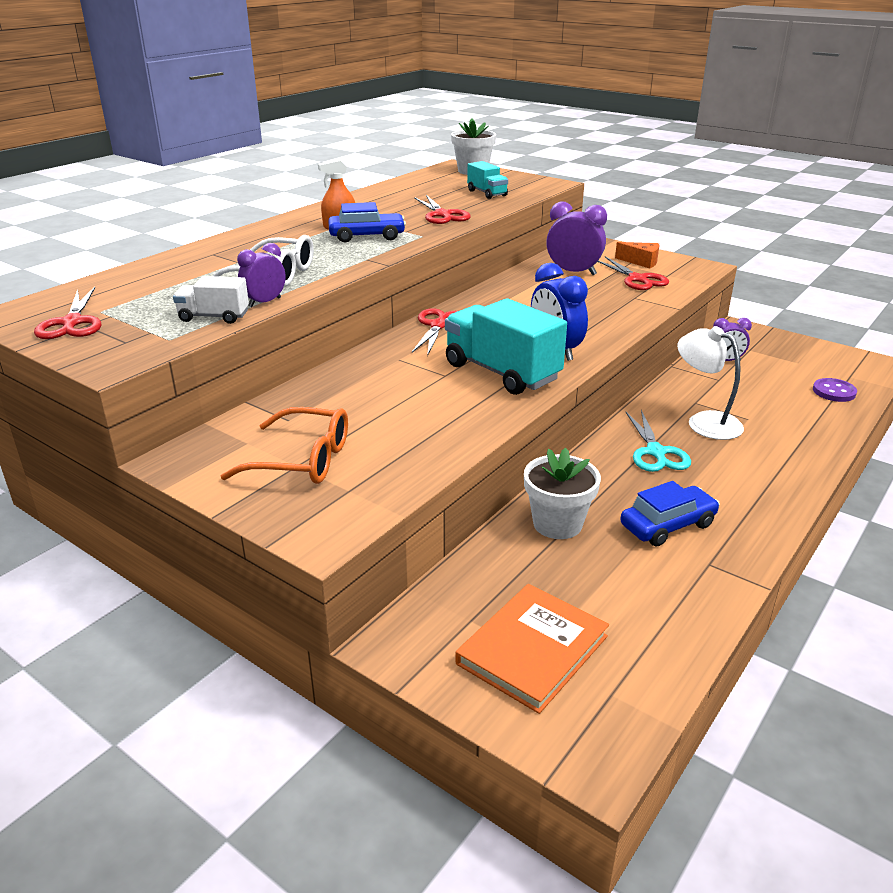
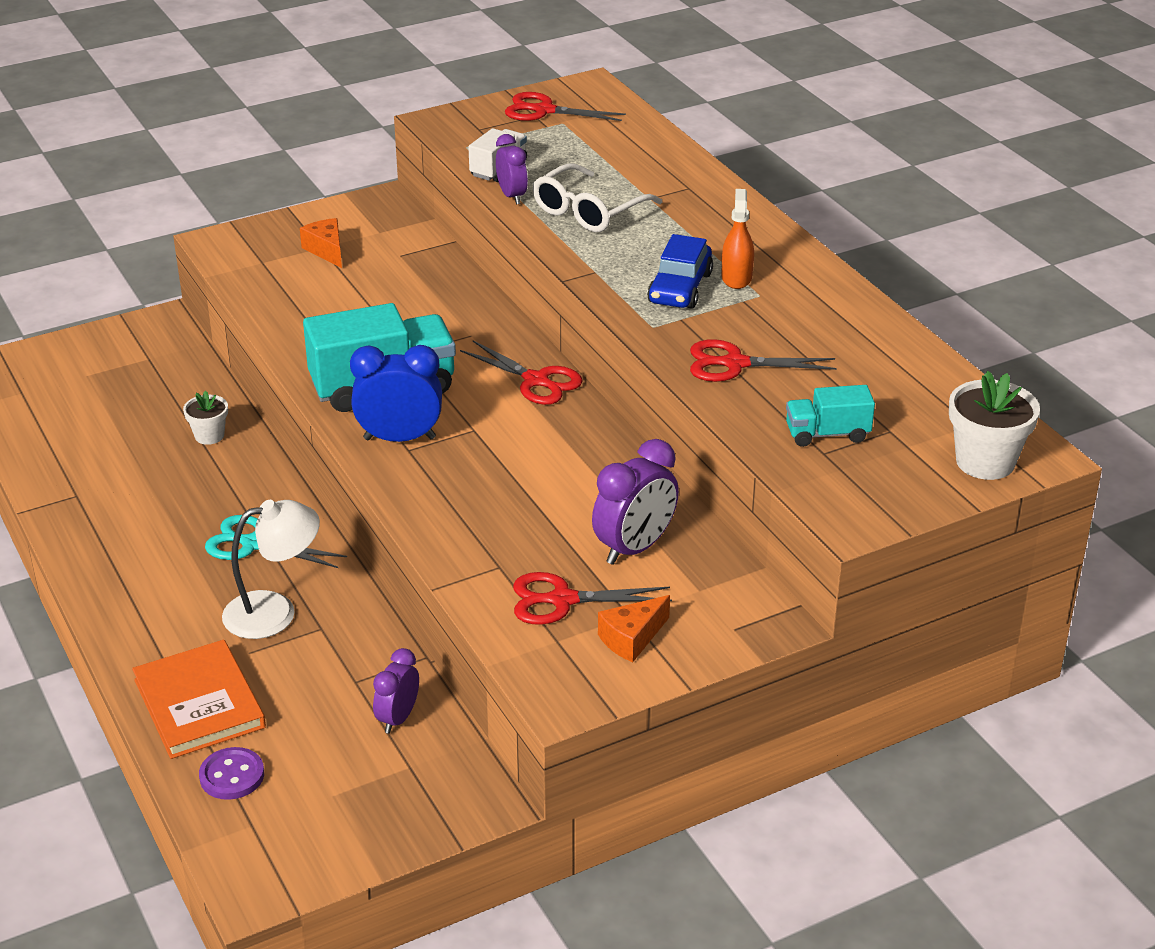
camera: 115 degrees right, 5 degrees up
(302, 460) = (326, 250): orange glasses -> orange cheese
(532, 650) = (92, 374): orange book -> orange book (199, 704)
(557, 524) = (209, 436): white flower pot -> white flower pot, size x0.59
(667, 525) = (143, 496): blue car -> none

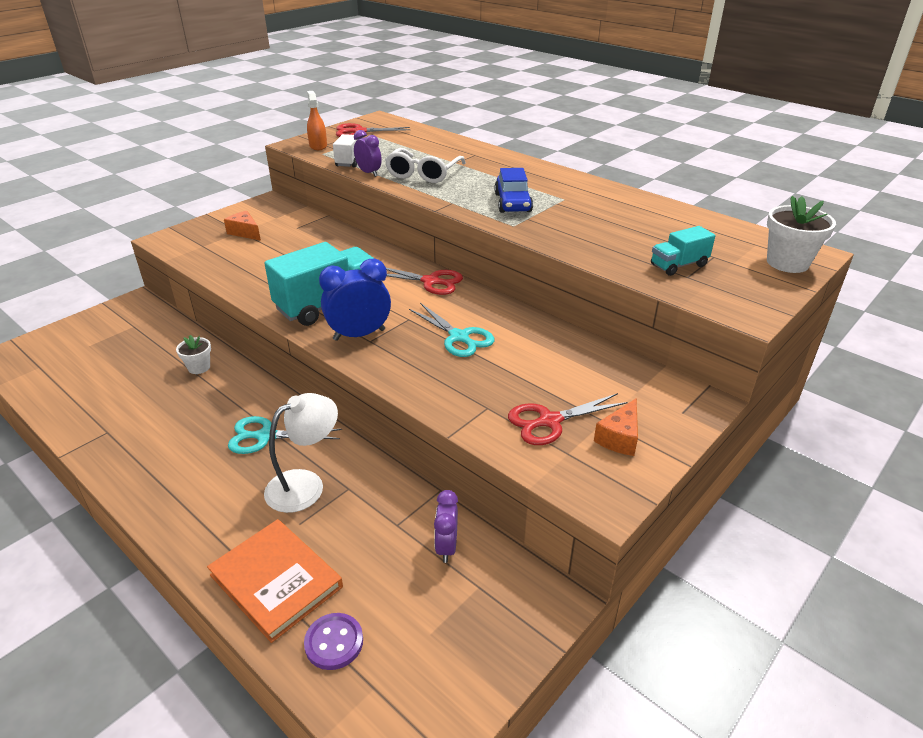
camera: 20 degrees left, 0 degrees up
(523, 469) = (459, 337): none -> turquoise scissors
(635, 548) = (572, 372): purple clock -> none
(734, 364) = (583, 237): red scissors -> none
(736, 278) = (542, 192): orange spray bottle -> orange spray bottle (318, 146)

